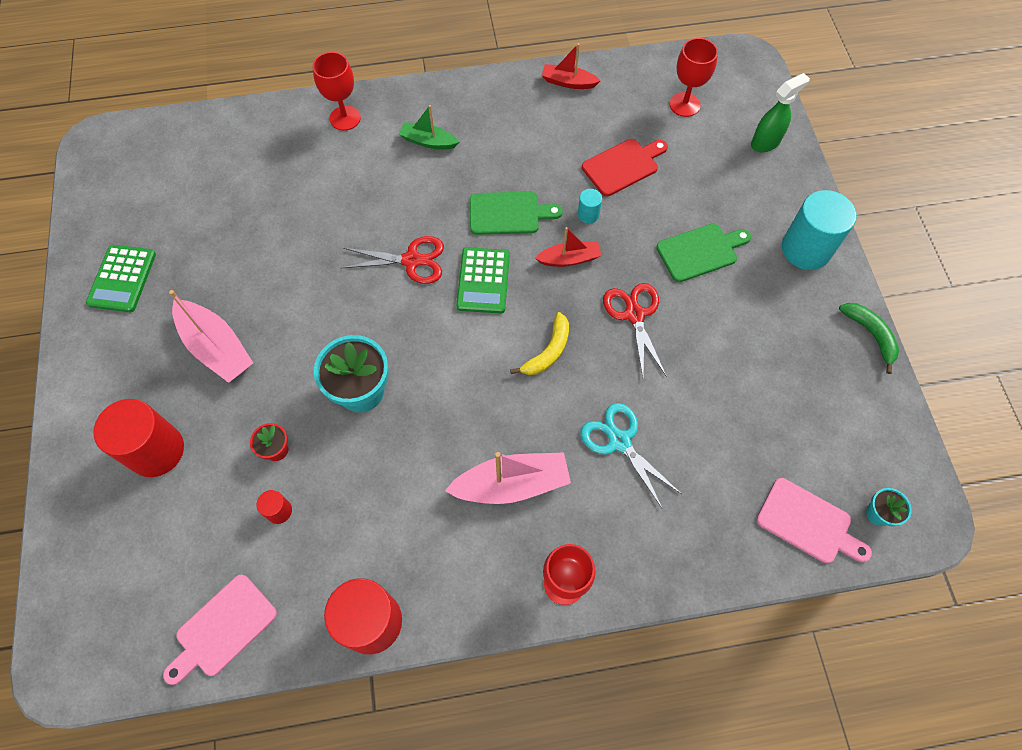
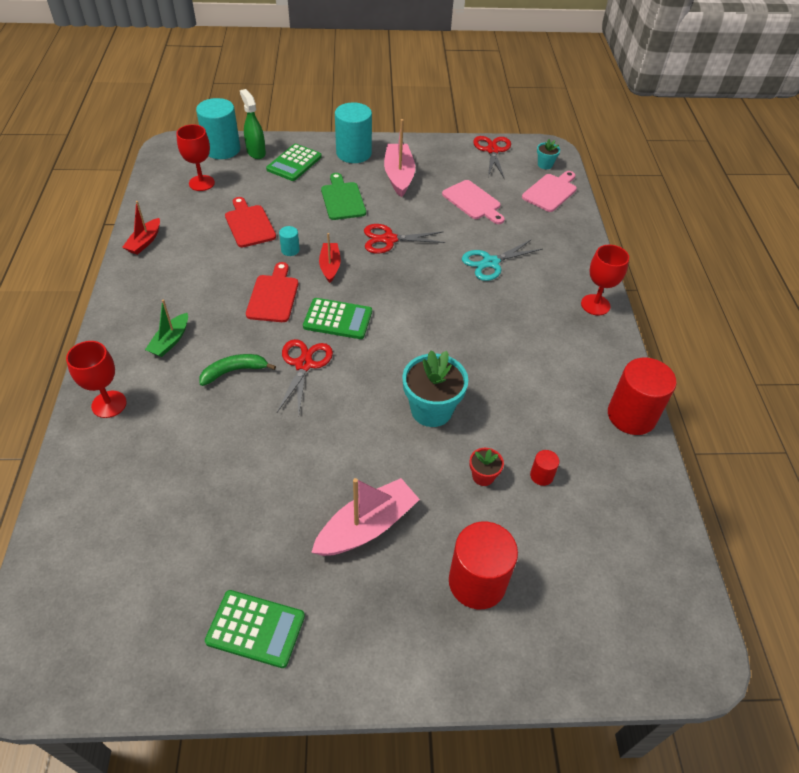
camera: 85 degrees left, 15 degrees down
(222, 629) = (647, 520): pink cutting board -> pink cutting board (473, 202)
(508, 213) = (273, 296): green cutting board -> red cutting board
(512, 484) = (521, 323): pink boat -> pink boat (399, 176)
(548, 351) = (412, 289): yellow banana -> none
(758, 108) = (222, 149): none -> turquoise cylinder
(758, 186) = (294, 163): none -> green calculator
(870, 335) = (425, 142): green banana -> green banana (234, 371)
(886, 431) = (492, 150): none -> red scissors

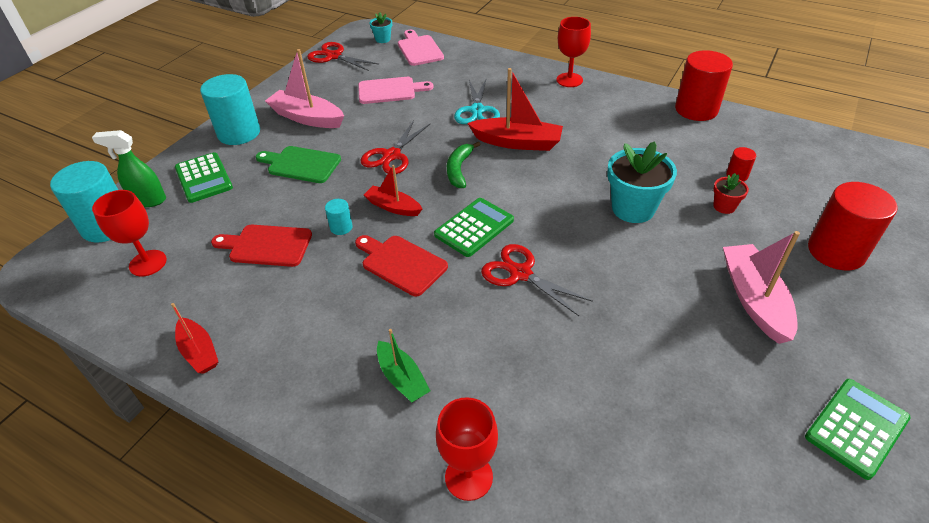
camera: 55 degrees left, 5 degrees down
(234, 371) = (493, 333): green banana -> green banana (459, 169)
(466, 304) = (517, 142): none -> red boat

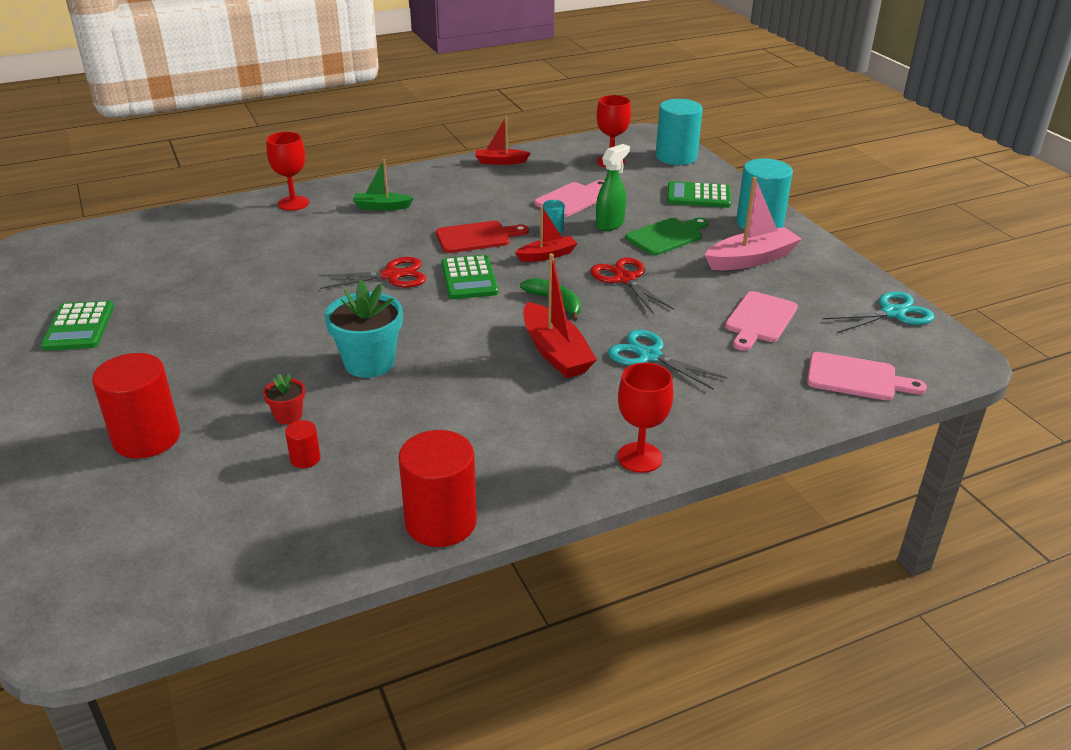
camera: 125 degrees right, 10 degrees down
(148, 200) = (692, 173): green spray bottle -> green spray bottle (610, 224)
(266, 245) = (572, 199): red cutting board -> pink cutting board
(334, 56) = (892, 313): red scissors -> turquoise scissors
(383, 39) = (916, 362): turquoise flower pot -> none
(517, 142) = (555, 352): red boat -> red boat turned 75 degrees counterclockwise
(754, 299) = (199, 357): pink boat -> none

